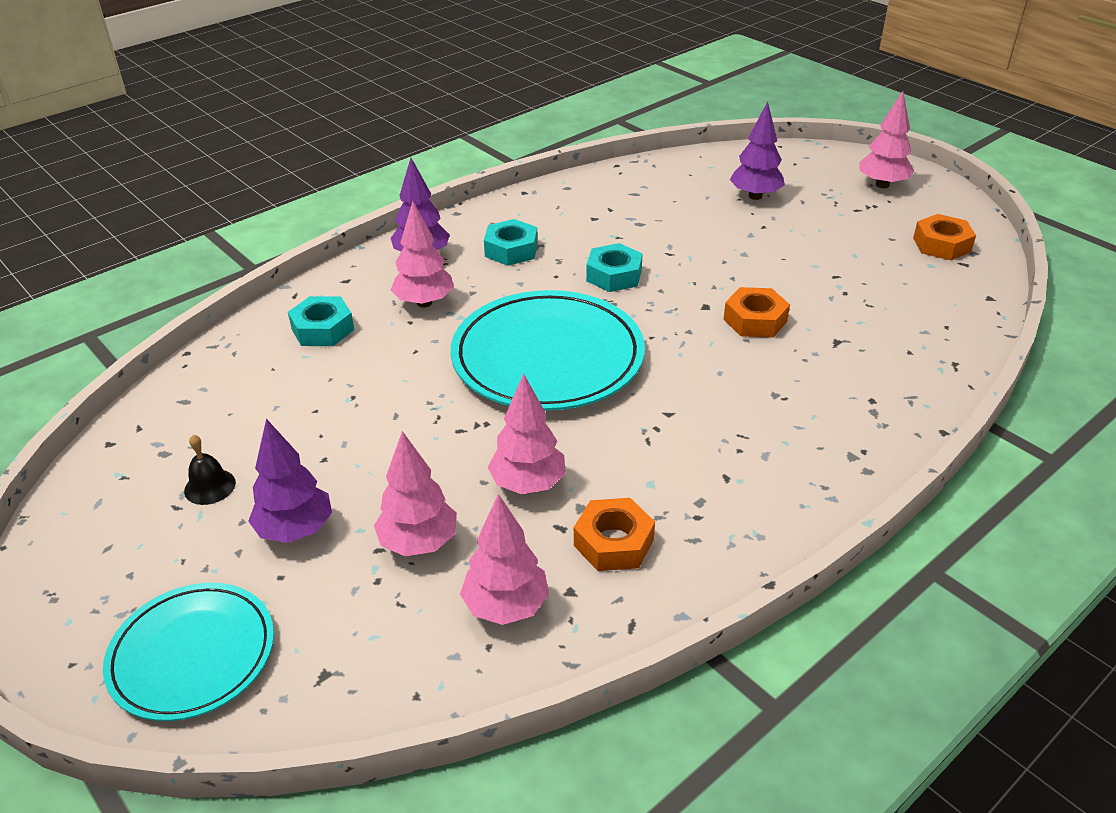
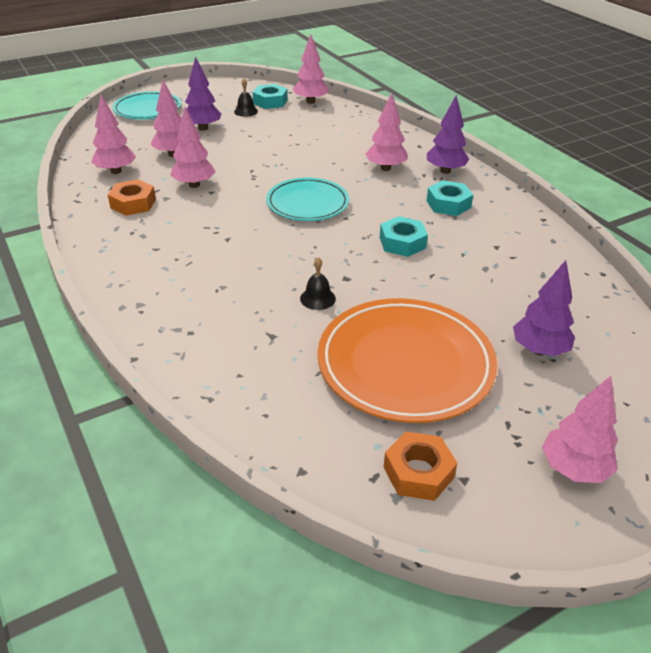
camera: 100 degrees right, 0 degrees up
(165, 408) = (310, 101): none -> pink tree
(322, 329) = (366, 138): turquoise nut -> turquoise nut (270, 102)
(547, 357) = (307, 203): turquoise plate -> turquoise plate, size x0.63
(755, 320) = (317, 298): orange nut -> black bell
(822, 259) = (405, 364): none -> orange plate

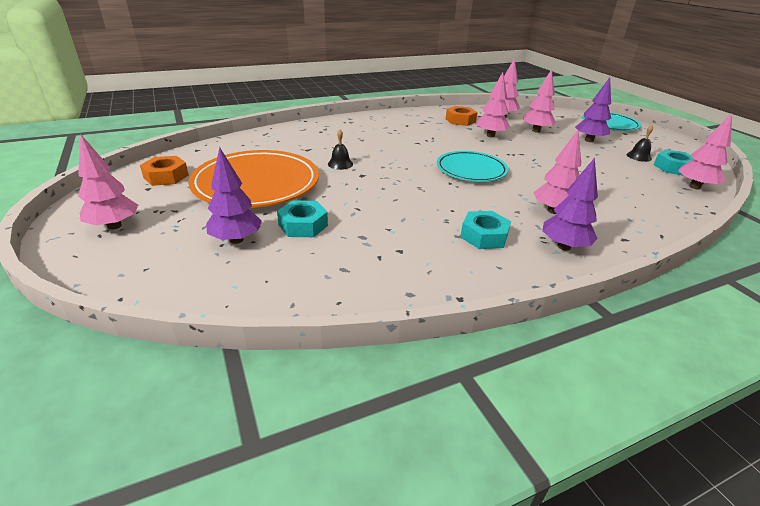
camera: 95 degrees right, 5 degrees down
(402, 243) = (409, 202): turquoise nut -> turquoise nut (303, 225)

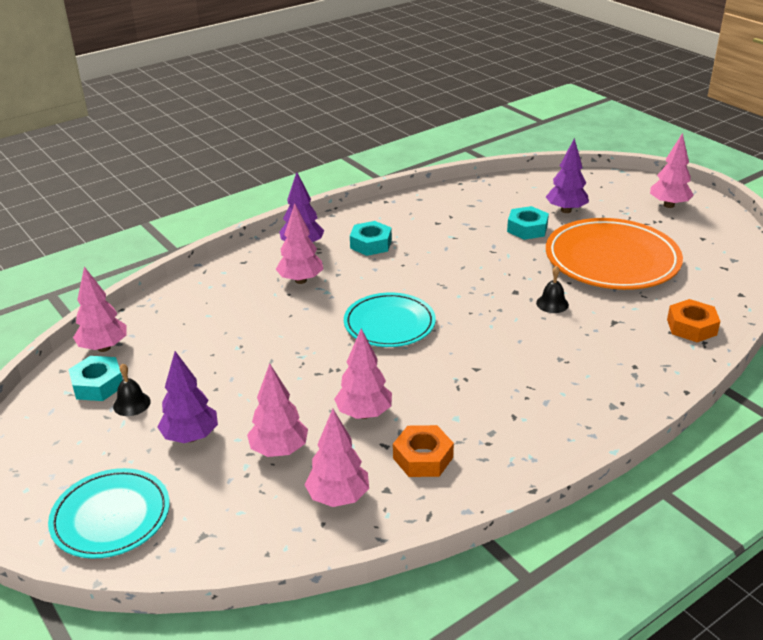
camera: 170 degrees right, 0 degrees up
(166, 176) = (709, 253): orange nut -> orange nut (691, 327)

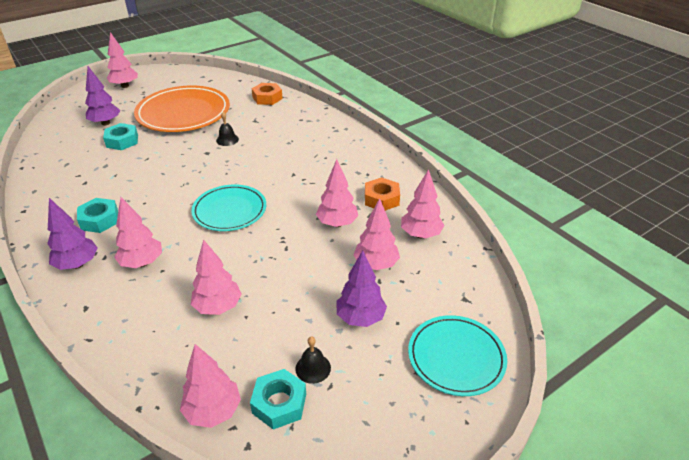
camera: 90 degrees left, 5 degrees up
(229, 335) = (218, 307): none -> pink tree

